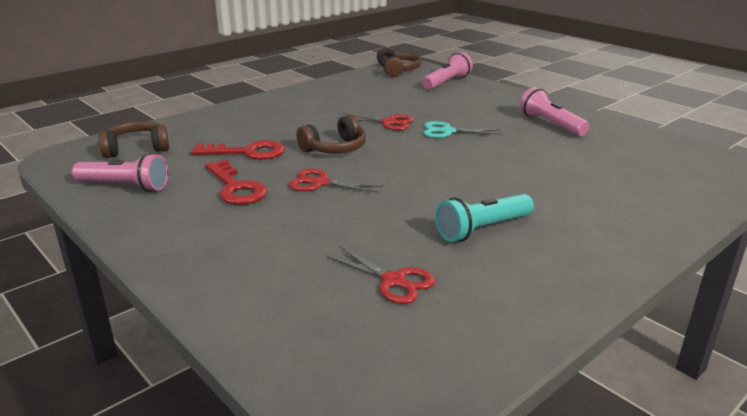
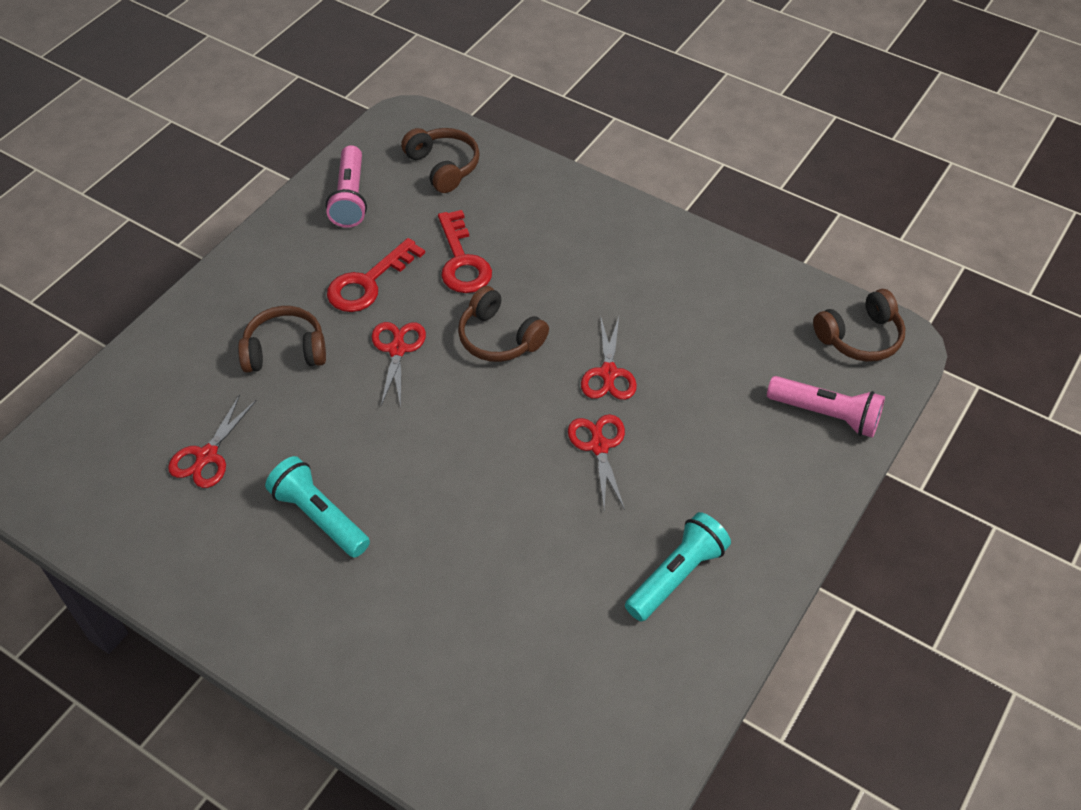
camera: 75 degrees right, 25 degrees up
(285, 230) = (285, 351): none -> brown headphones
(447, 131) = (599, 446): turquoise scissors -> red scissors
(551, 125) = (676, 576): pink flashlight -> turquoise flashlight

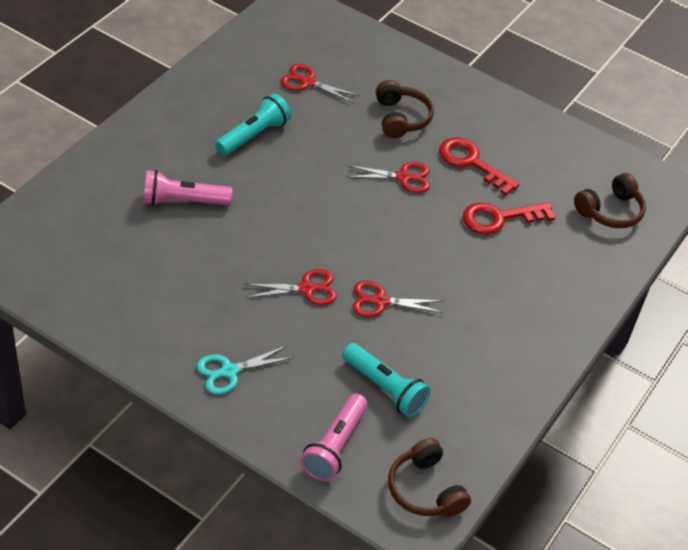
camera: 85 degrees right, 5 degrees down
(350, 197) = (564, 154): pink flashlight -> pink flashlight (183, 201)
(499, 338) = (417, 236): brown headphones -> none
(676, 576) = (184, 323): turquoise flashlight -> turquoise flashlight (385, 388)
(743, 521) = (229, 371): none -> turquoise scissors

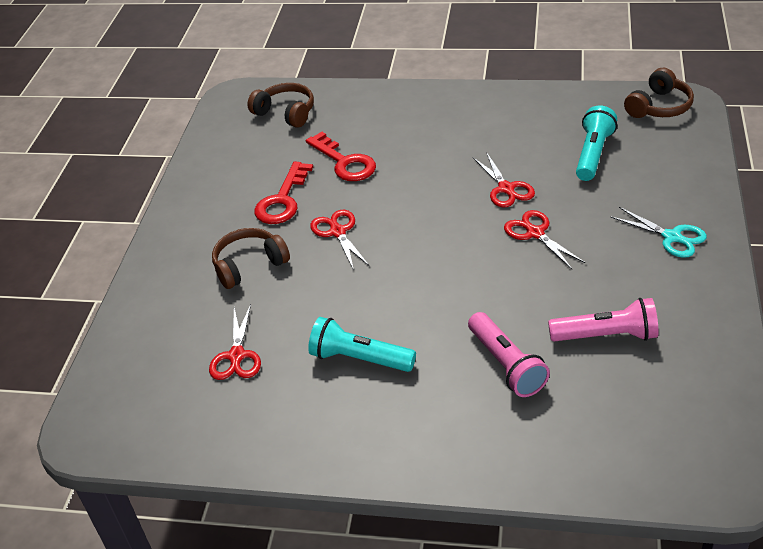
camera: 105 degrees left, 5 degrees down
(335, 446) = (674, 156): pink flashlight -> pink flashlight (606, 335)

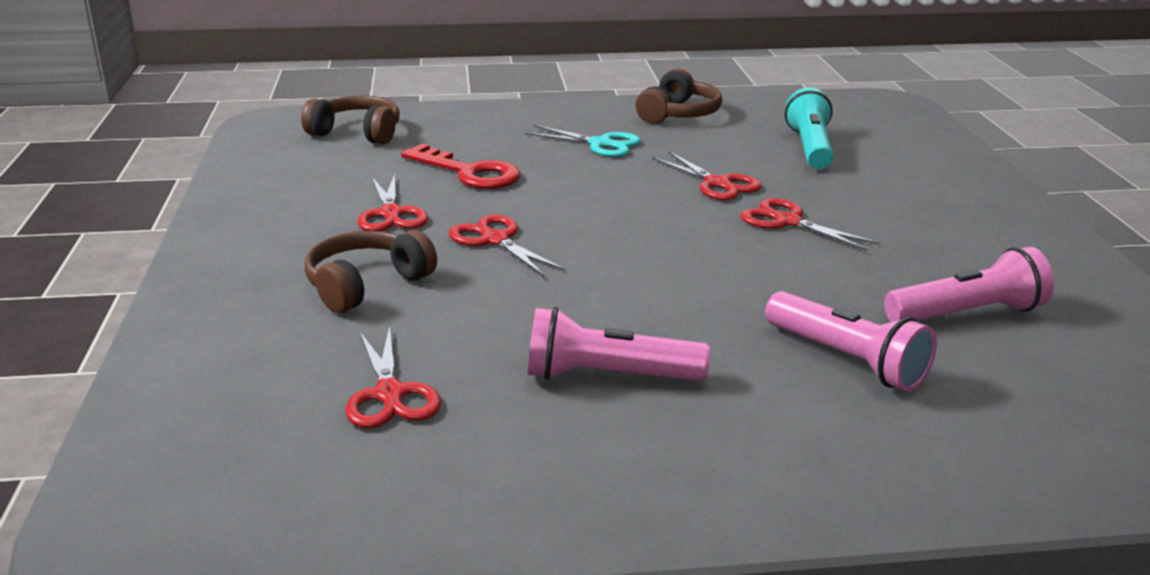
camera: 20 degrees left, 15 degrees down
(283, 200) = (391, 214): red key -> red scissors
(360, 359) = (609, 376): turquoise flashlight -> pink flashlight
(659, 107) = (860, 107): brown headphones -> brown headphones (678, 114)
(671, 237) = (972, 213): turquoise scissors -> turquoise scissors (600, 144)

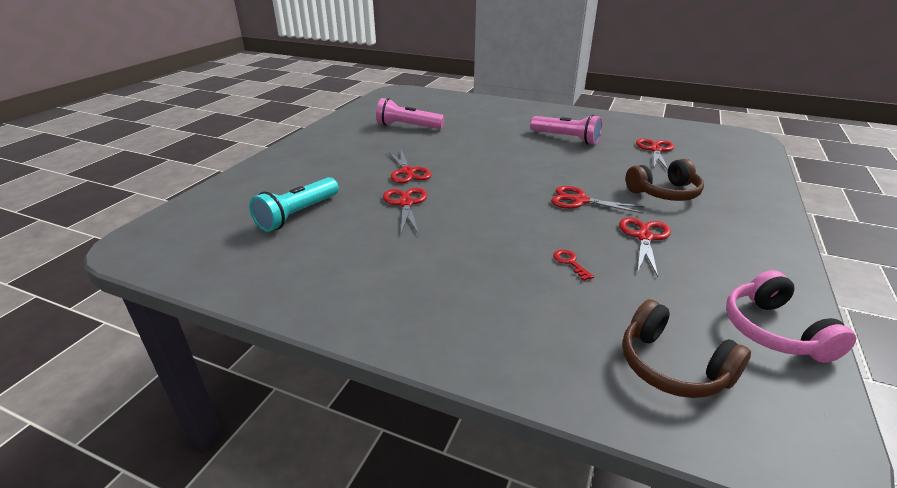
camera: 150 degrees left, 5 degrees up
(263, 167) = (774, 331): none -> pink headphones
(469, 173) = (570, 263): red key -> red key, size x0.44
(495, 240) = (580, 201): red scissors -> red scissors turned 120 degrees clockwise
(600, 144) = (436, 265): turquoise scissors -> none
(678, 114) = (319, 286): brown headphones -> none
(846, 359) = (475, 125): pink flashlight -> none

